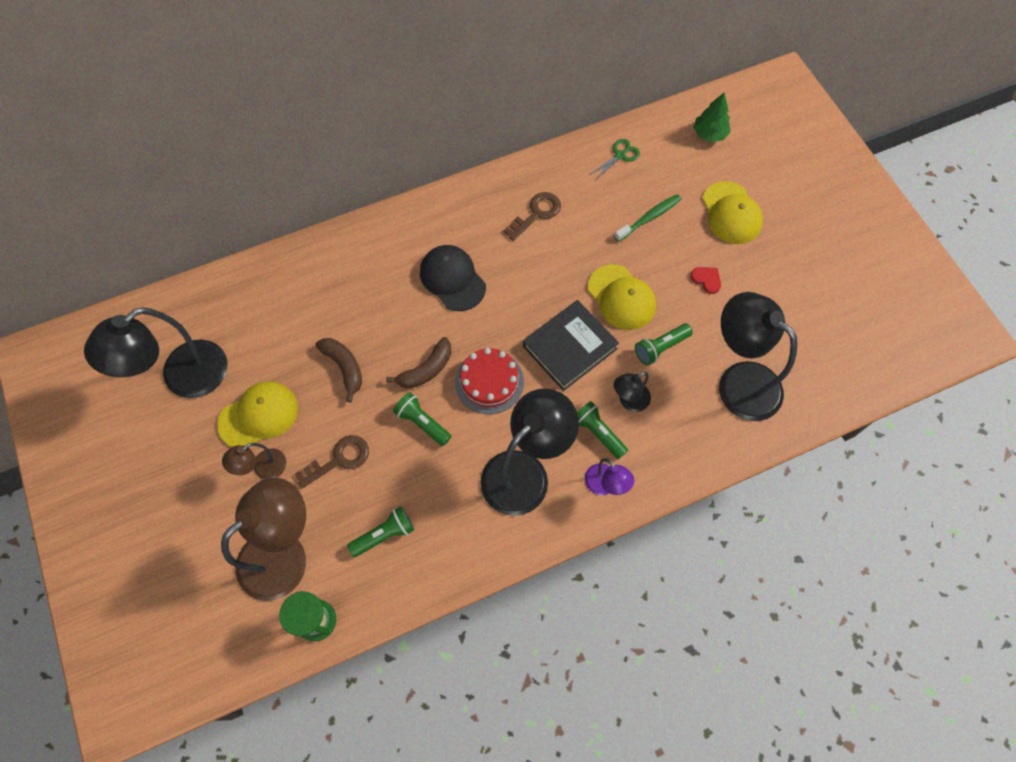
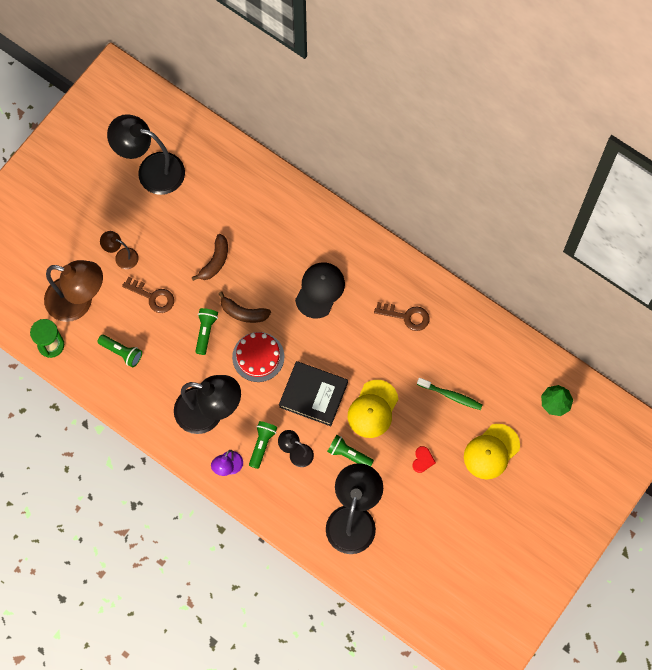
camera: 60 degrees right, 5 degrees up
(258, 415) = (153, 231): yellow cap -> none
(620, 156) = (494, 348): green scissors -> none

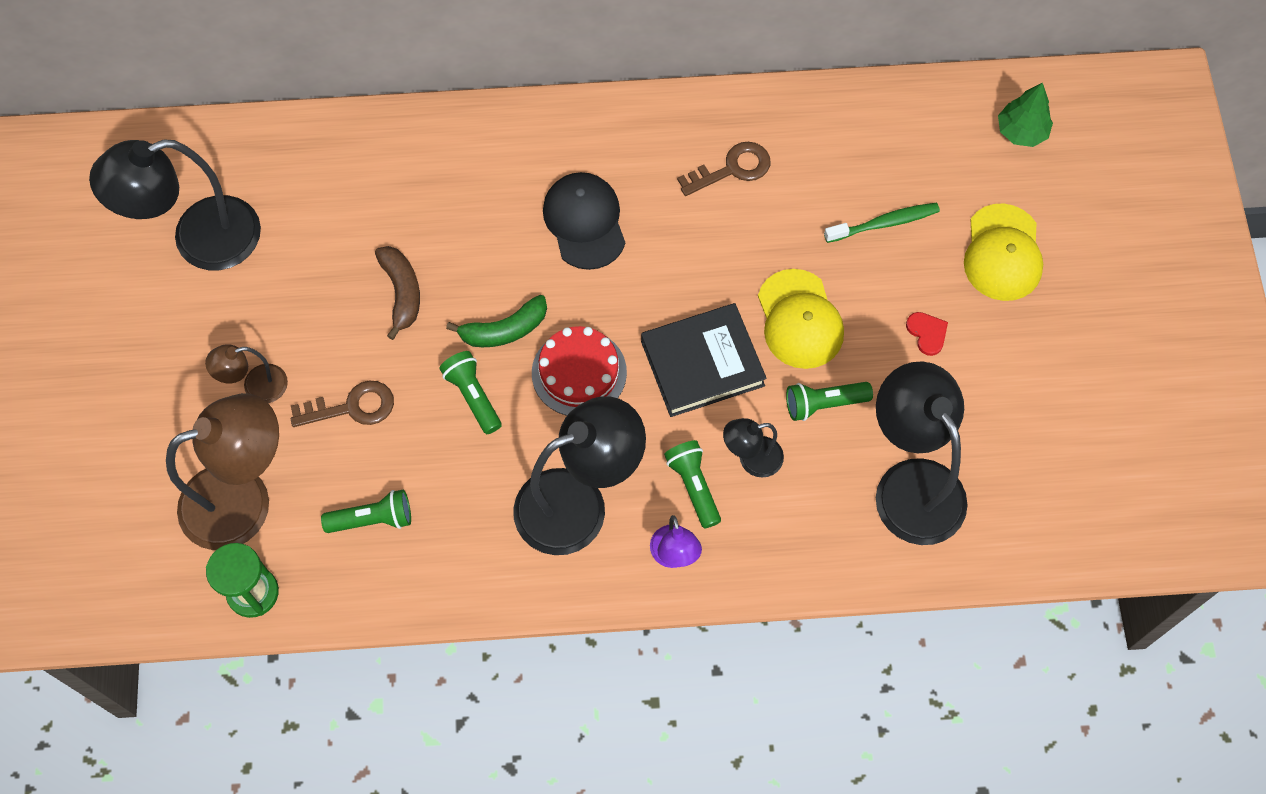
camera: 40 degrees left, 5 degrees down
(243, 313) = (504, 330): brown banana -> green banana

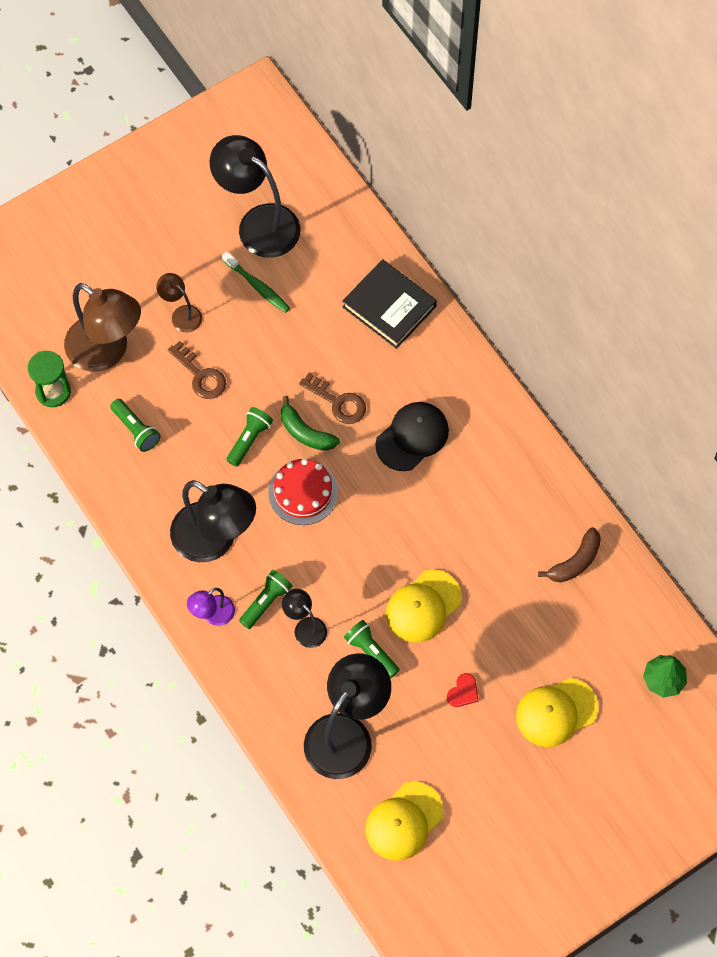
camera: 60 degrees right, 0 degrees up
(402, 292) = (294, 358): brown banana -> brown banana (575, 562)
(702, 363) = (355, 562): black book -> black book (389, 306)
(732, 169) = (510, 506): brown key -> brown key (338, 402)
(884, 223) = (530, 624): green toothbrush -> green toothbrush (257, 286)
(1051, 477) = (404, 821): none -> yellow cap

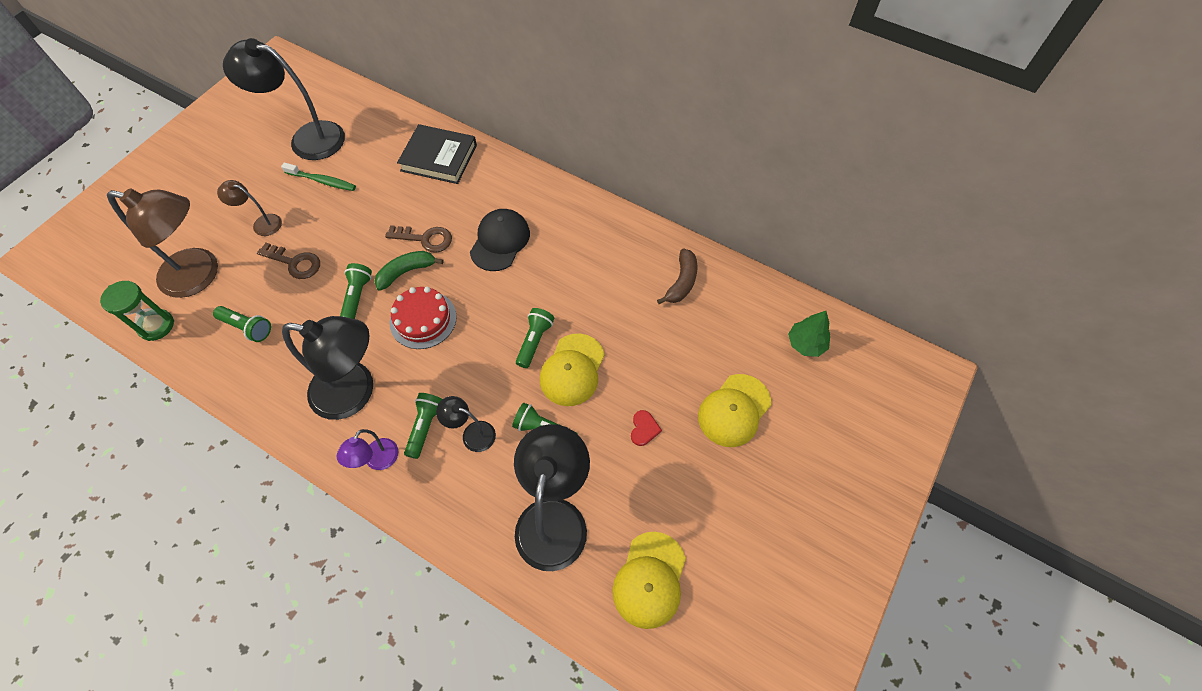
camera: 25 degrees left, 5 degrees down
(305, 432) = (406, 272): green banana -> green banana turned 135 degrees clockwise
(400, 561) = (534, 341): none -> green flashlight

